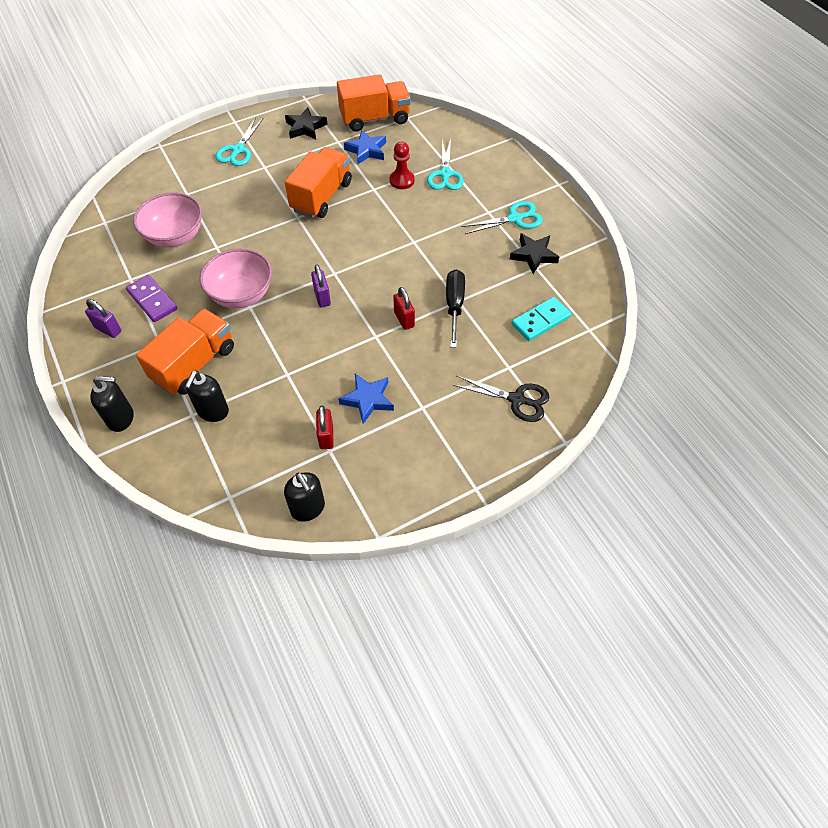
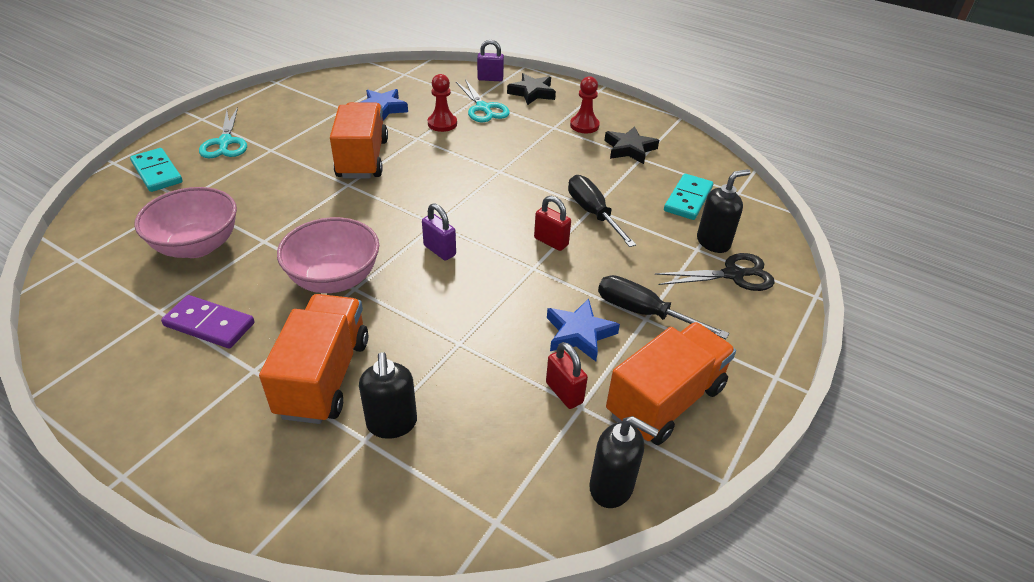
camera: 30 degrees left, 15 degrees down
(108, 329) = (161, 381): purple padlock -> purple padlock (490, 79)
(121, 418) = (256, 489): black soap dispenser -> black soap dispenser (713, 242)
(182, 164) = (157, 172): none -> turquoise domino
(305, 127) = (295, 105): black star -> black star (532, 93)
(375, 118) = (370, 82): orange truck -> orange truck (665, 401)
(424, 402) = (644, 313): none -> black screwdriver
(515, 219) = (584, 125): turquoise scissors -> red pawn

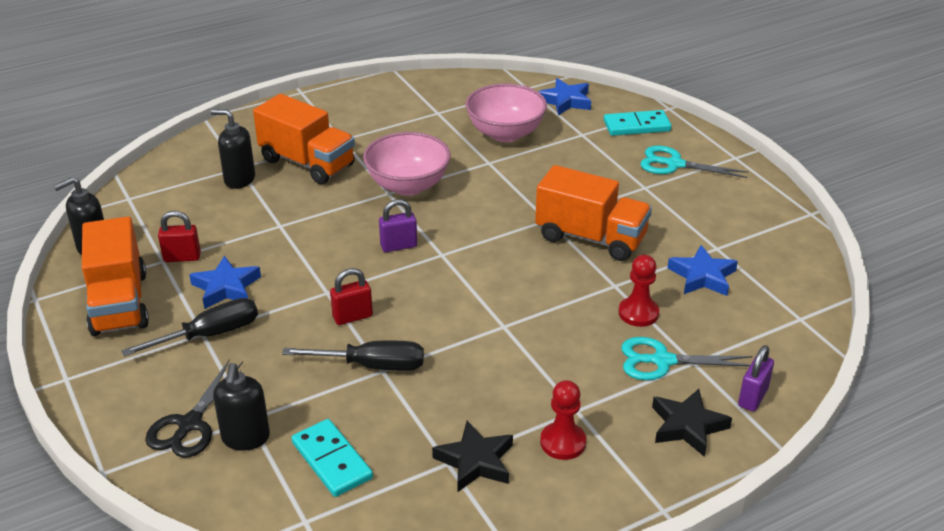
camera: 120 degrees right, 5 degrees down
(109, 225) = (565, 101): none -> blue star
(209, 324) = (404, 129): purple domino -> none

